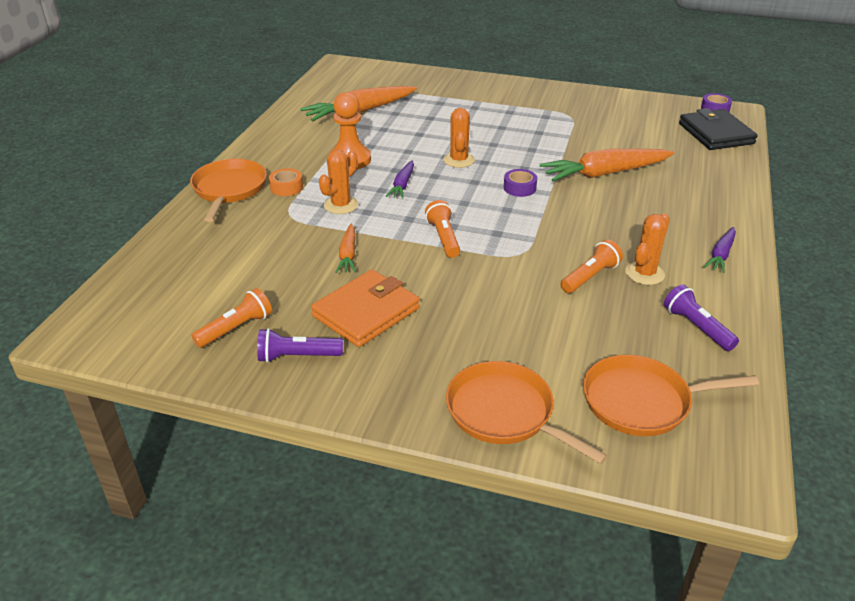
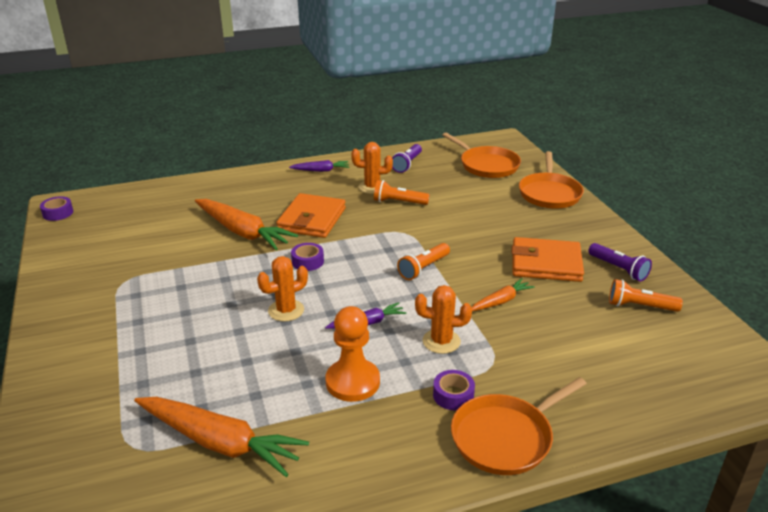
camera: 125 degrees left, 5 degrees down
(286, 187) = (453, 395): orange tape -> purple tape
(597, 213) = (312, 219): none -> orange wallet
(715, 134) = (118, 203): black wallet -> none

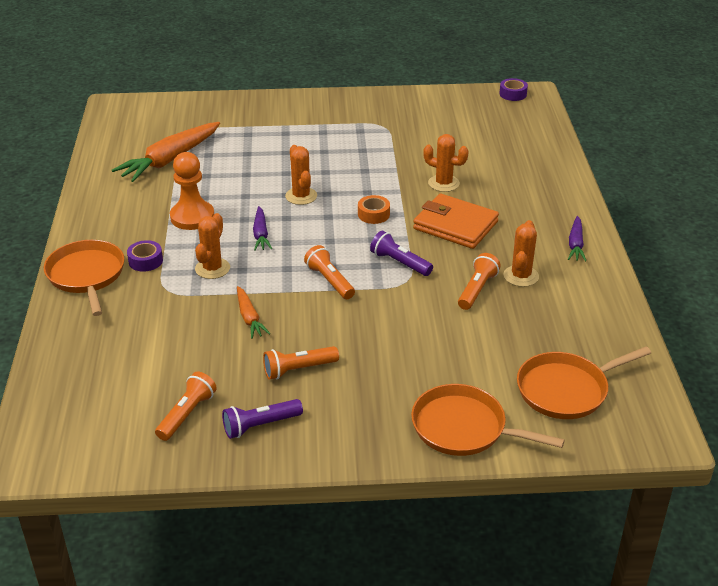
camera: 105 degrees right, 5 degrees up
(243, 232) = (443, 183): orange carrot -> orange cactus
(307, 261) = (373, 214): purple tape -> orange tape
(407, 164) = (582, 315): purple flashlight -> purple flashlight (399, 263)
(546, 264) = (298, 369): orange wallet -> orange flashlight

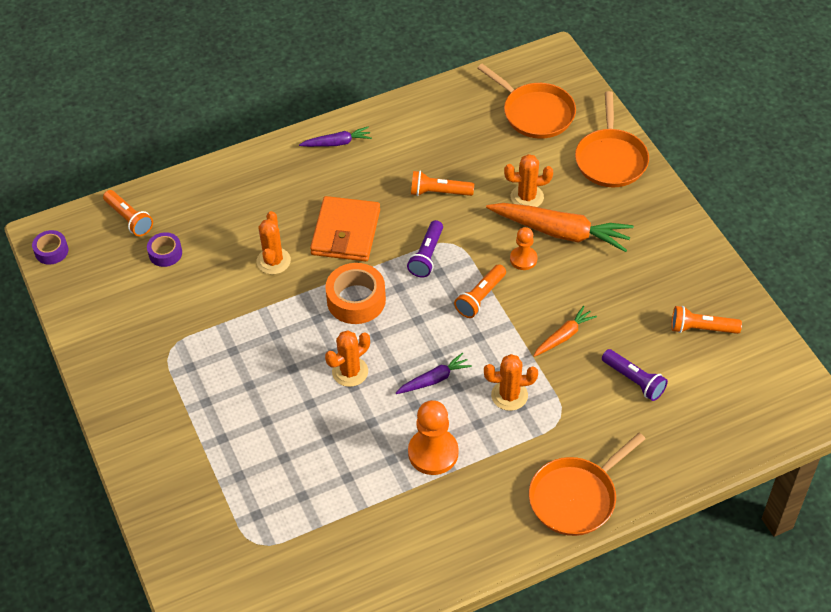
camera: 110 degrees left, 15 degrees up
(145, 261) = (526, 458): purple tape -> purple tape (165, 253)
(170, 160) = (330, 530): orange carrot -> orange carrot (561, 232)
(260, 425) = (683, 277): purple flashlight -> purple flashlight (634, 380)
(298, 369) = (608, 277): orange flashlight -> orange flashlight (129, 219)
(358, 320) = (523, 259): none -> orange pawn
(373, 214) = (356, 300): orange tape -> orange tape, size x1.72
(521, 276) = (404, 168): orange cactus -> orange cactus (527, 197)

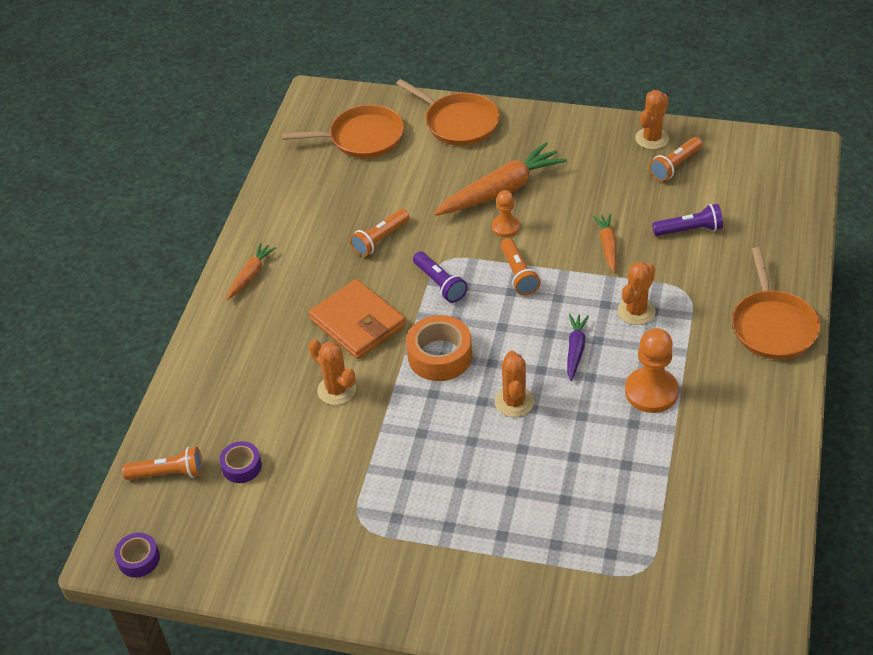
camera: 50 degrees left, 5 degrees down
(337, 143) = (250, 275): purple carrot -> orange carrot
(527, 197) = (444, 190): orange cactus -> orange cactus (652, 138)

